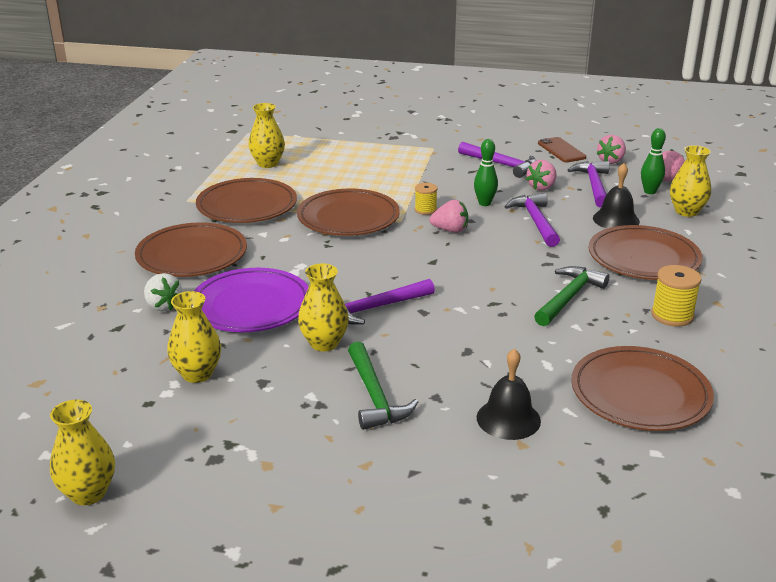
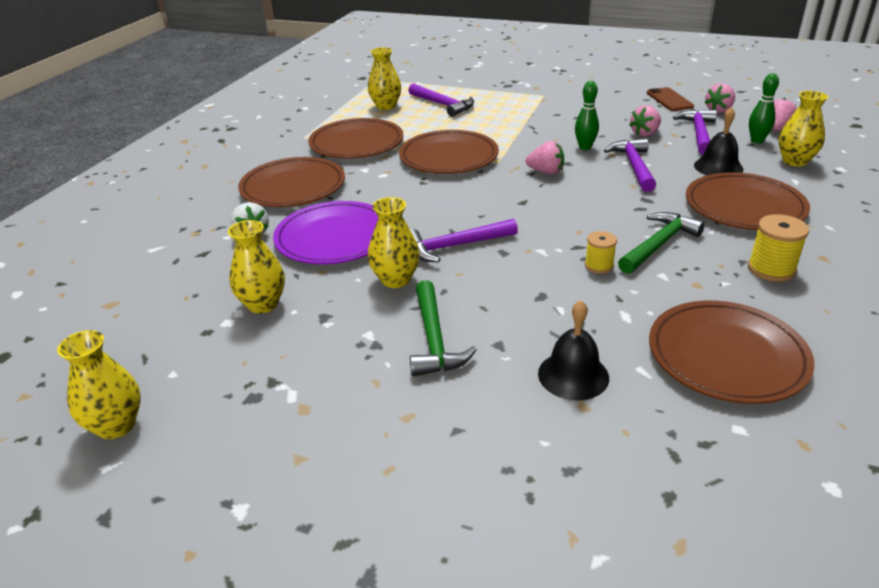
camera: 10 degrees right, 5 degrees up
(425, 210) = (525, 152): yellow spool -> yellow spool (599, 265)
(501, 164) = (607, 111): purple hammer -> purple hammer (443, 105)

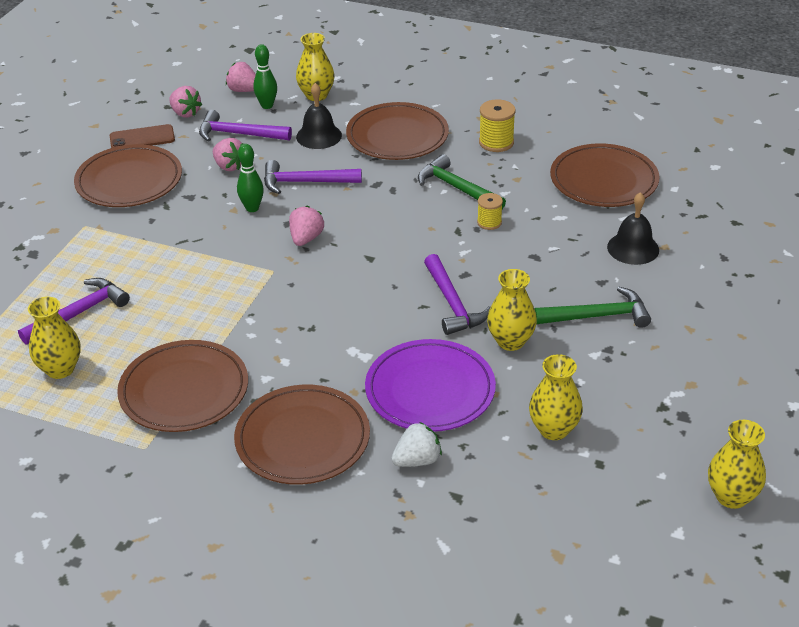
camera: 90 degrees left, 5 degrees up
(448, 157) = (249, 308): brown plate -> brown plate (129, 181)

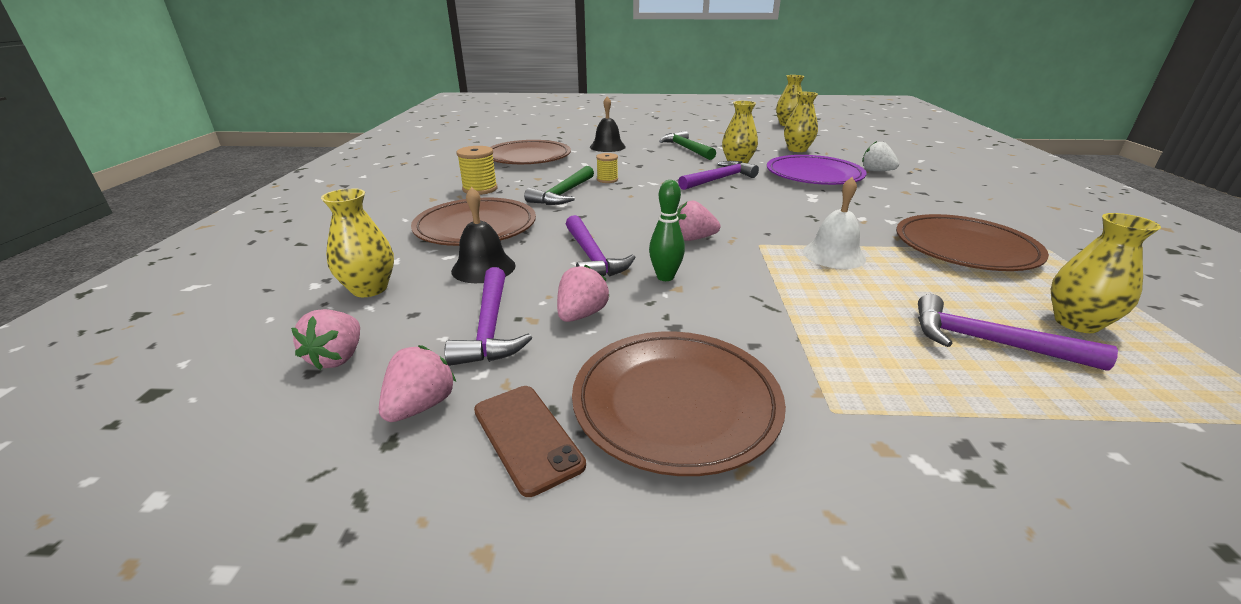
camera: 110 degrees left, 10 degrees down
(227, 303) = (833, 255): none -> white bell
(267, 105) = (397, 322): green bowling pin -> none
(302, 439) = (921, 199): brown plate -> none

